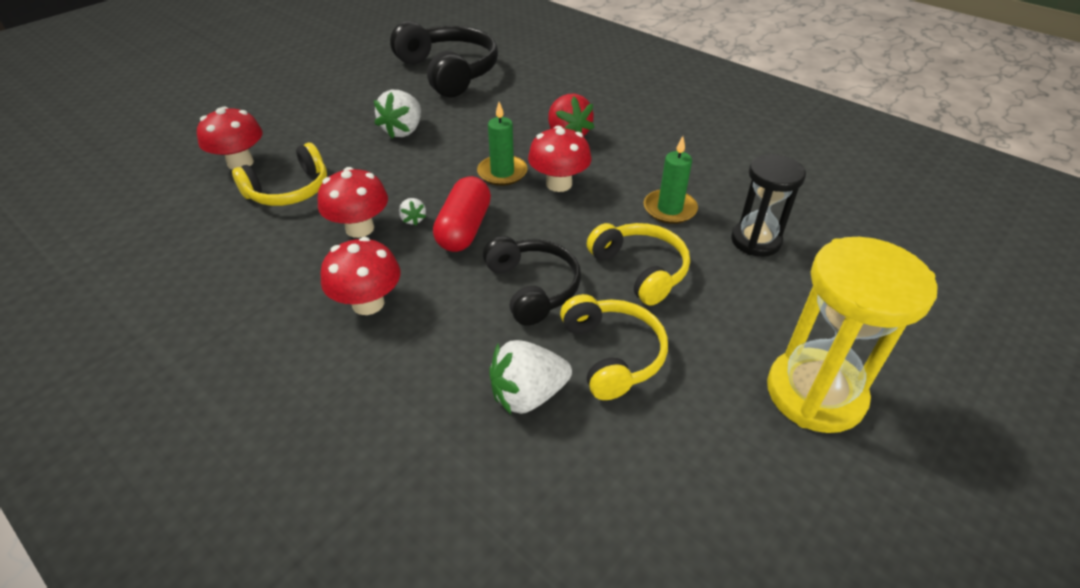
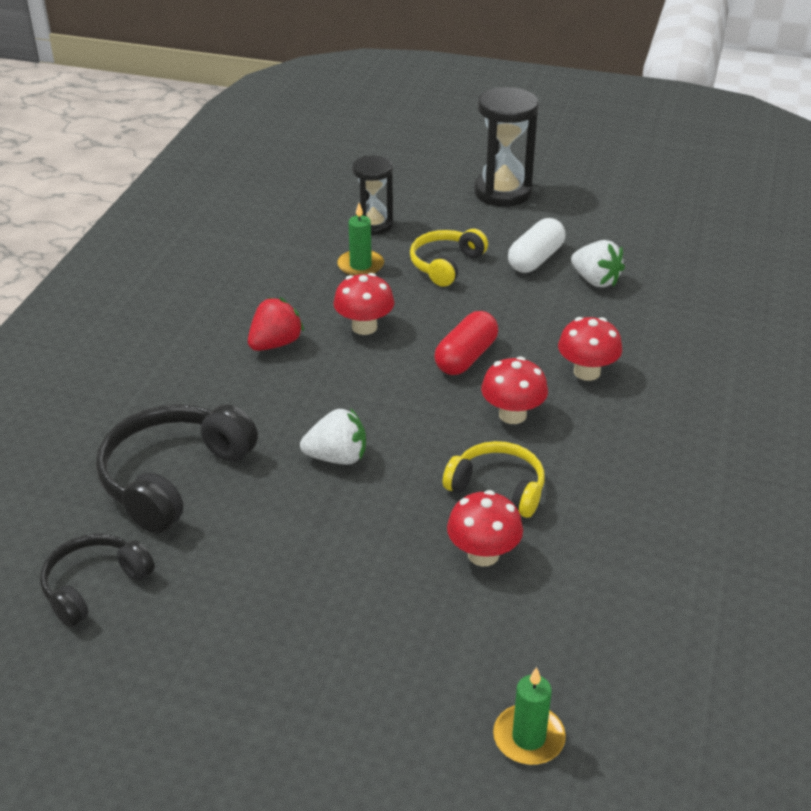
camera: 115 degrees left, 5 degrees down
(413, 219) = (476, 389): white strawberry -> none
(464, 229) = (466, 357): red capsule -> red capsule turned 45 degrees counterclockwise
(502, 173) = (369, 363): green candle -> green candle (528, 738)
(532, 287) = (504, 304): black headphones -> black headphones (94, 586)
(612, 354) = (535, 259): yellow headphones -> white capsule
(815, 393) = (502, 192): yellow hourglass -> black hourglass

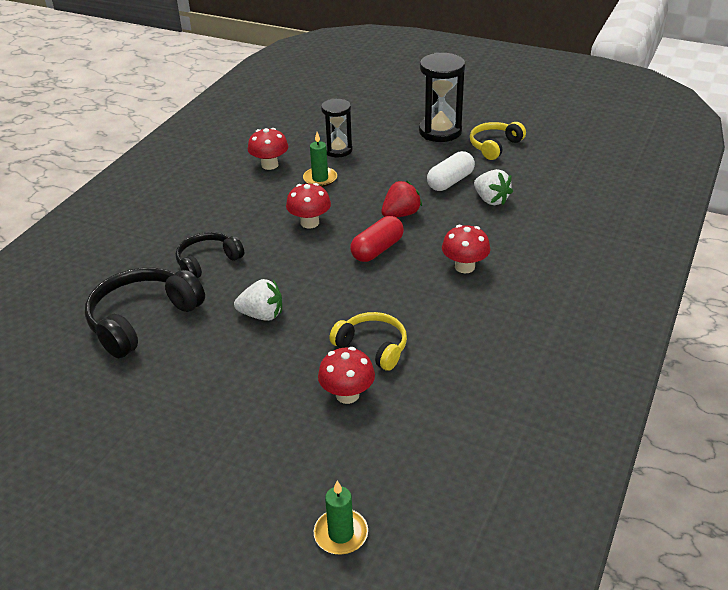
camera: 10 degrees right, 0 degrees up
(94, 586) = (65, 391): black headphones -> black headphones (208, 262)
(275, 344) = (242, 230): red strawberry -> red strawberry (401, 214)
(446, 265) = (382, 182): yellow headphones -> yellow headphones (494, 146)
(512, 415) = (399, 294): red mushroom -> red mushroom (270, 165)

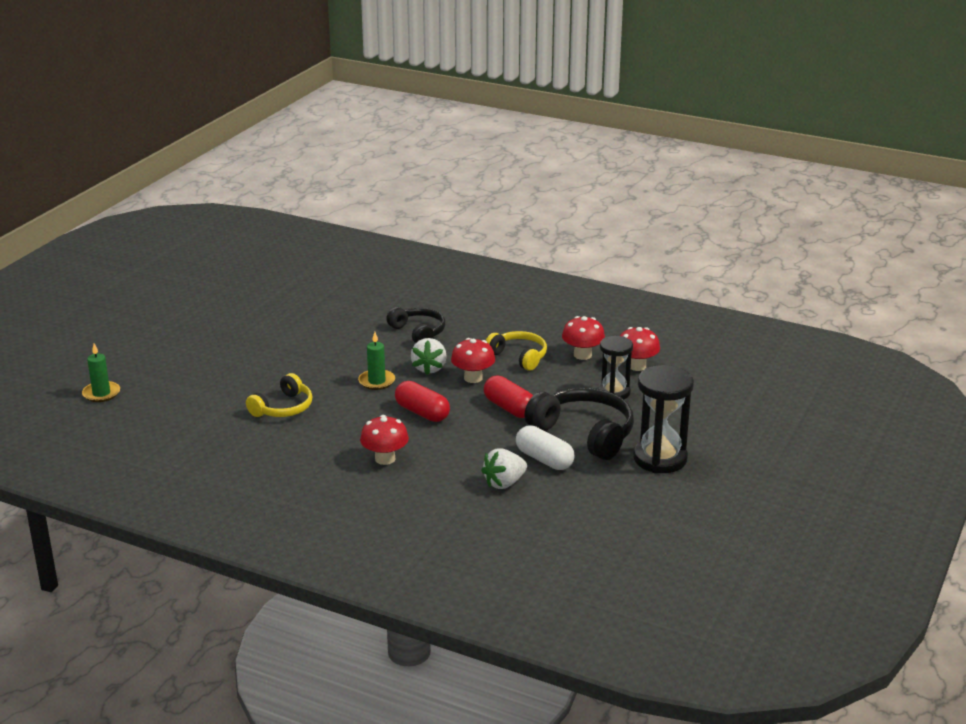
camera: 90 degrees right, 10 degrees down
(142, 320) = (346, 311): black headphones -> black headphones (584, 433)
(262, 315) = (339, 359): white strawberry -> white strawberry (429, 368)
(320, 179) = (554, 382): green candle -> green candle (376, 381)
(347, 395) = (231, 396): red mushroom -> red mushroom (637, 366)
(366, 201) = (509, 408): none -> red capsule
(401, 214) = (482, 427): red strawberry -> none
(494, 146) = (625, 495): yellow headphones -> yellow headphones (519, 357)

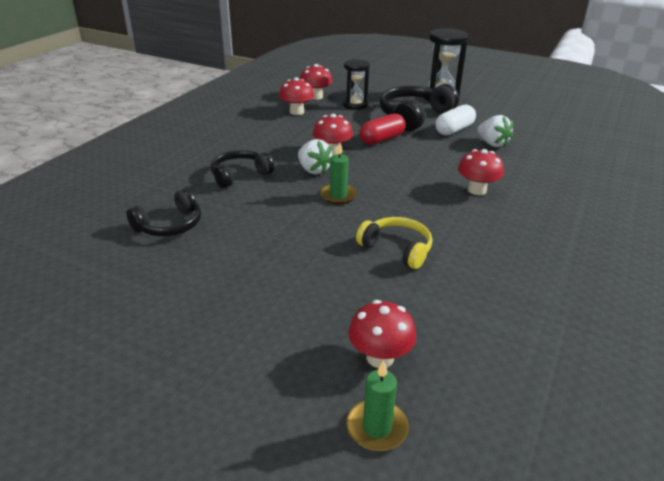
camera: 90 degrees left, 5 degrees up
(157, 396) = (380, 357): none -> red mushroom
(332, 311) = (170, 225): none -> black headphones
(422, 413) = (395, 174): red capsule -> none
(429, 368) = (313, 170): white strawberry -> white strawberry turned 45 degrees clockwise
(519, 357) = (296, 133): yellow headphones -> none

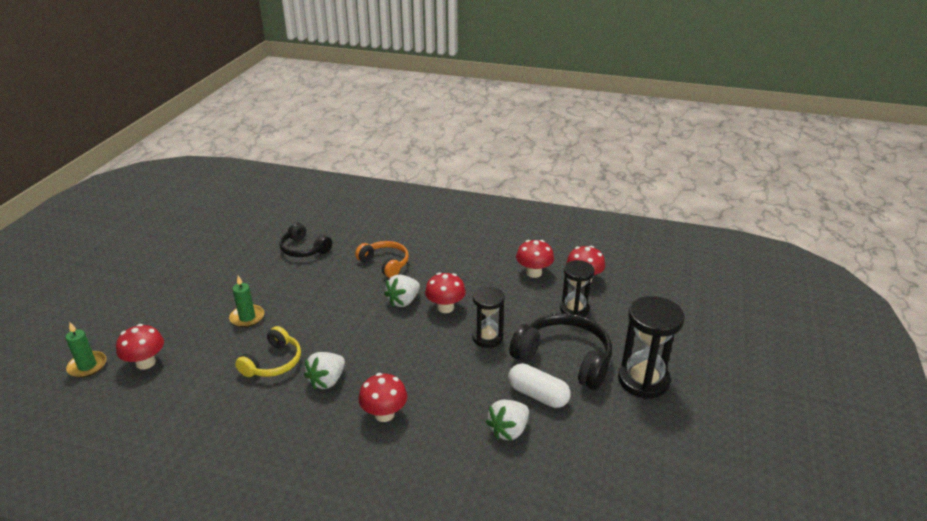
camera: 80 degrees right, 0 degrees up
(239, 175) = (385, 264): black headphones -> orange headphones
(338, 196) = (358, 321): green candle -> green candle (247, 317)
(382, 139) = (487, 338): red capsule -> black hourglass
(430, 216) = (327, 381): none -> white strawberry

